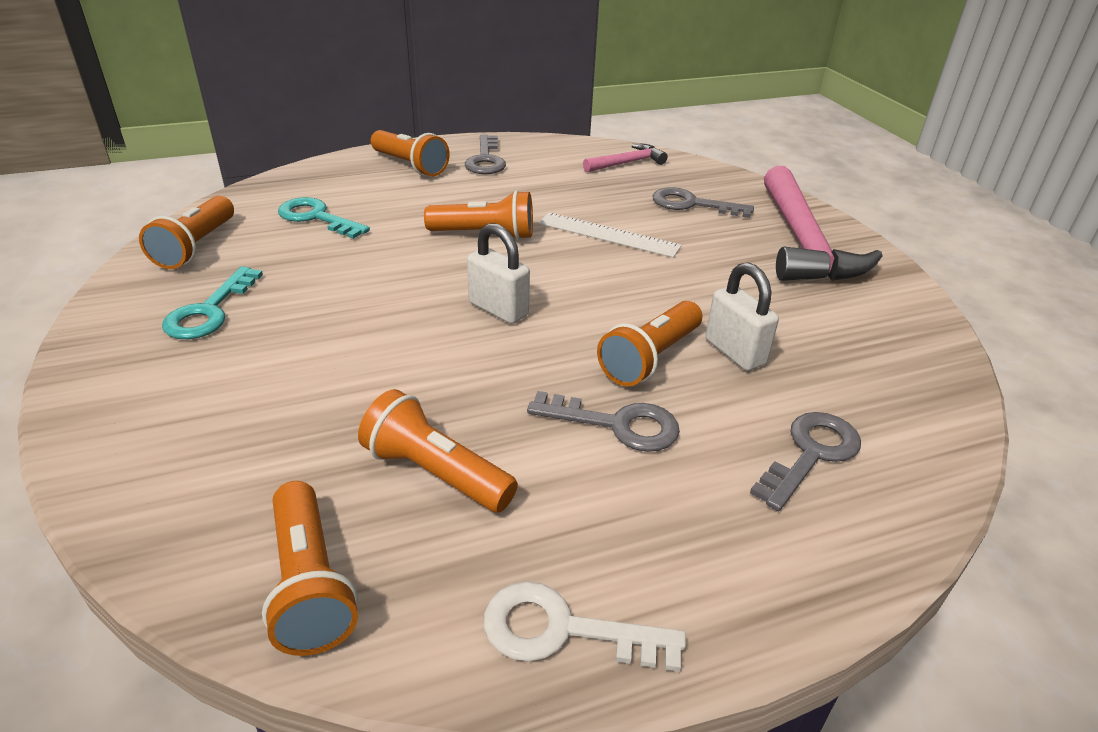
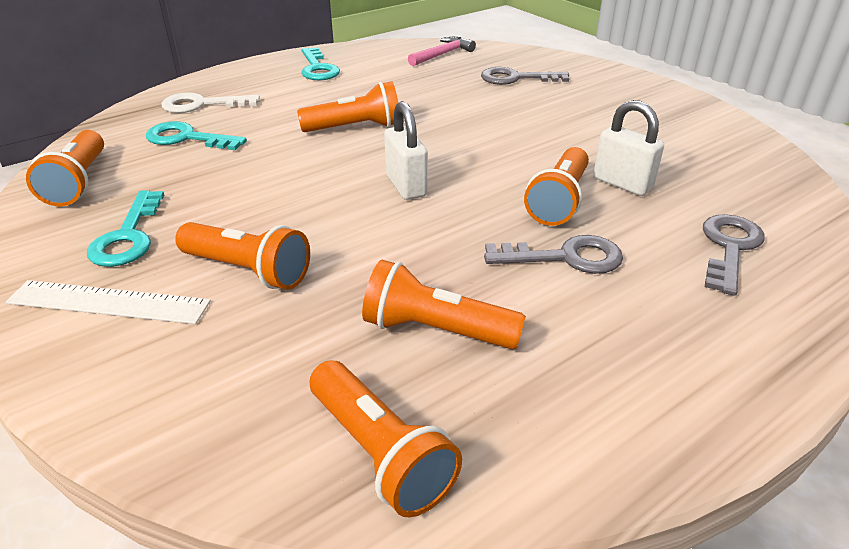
camera: 15 degrees left, 0 degrees up
(410, 166) = (251, 82): orange flashlight -> orange flashlight (248, 271)
(485, 160) = (317, 68): grey key -> turquoise key
(498, 309) = (406, 186): white padlock -> white padlock turned 45 degrees clockwise
(563, 630) = (628, 431): white key -> white key (201, 104)
(608, 234) = (462, 111): white ruler -> white ruler (109, 302)
(803, 242) = (620, 93): pink hammer -> none

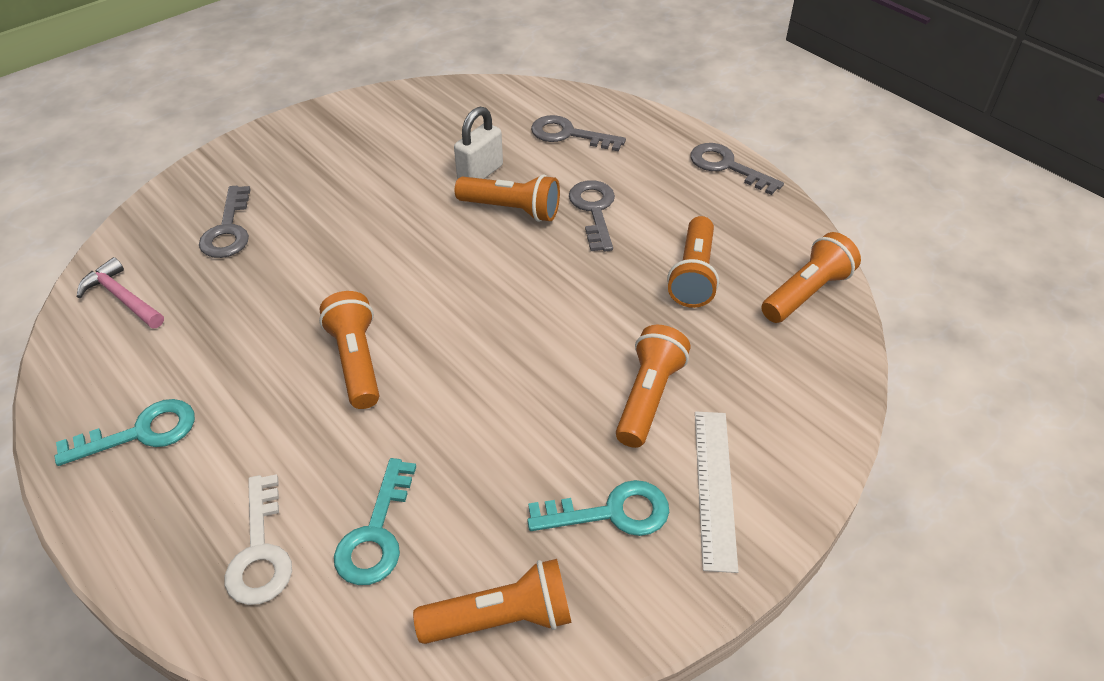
camera: 95 degrees left, 10 degrees up
(406, 186) = (492, 306): white padlock -> none
(708, 408) = (727, 166): none -> grey key

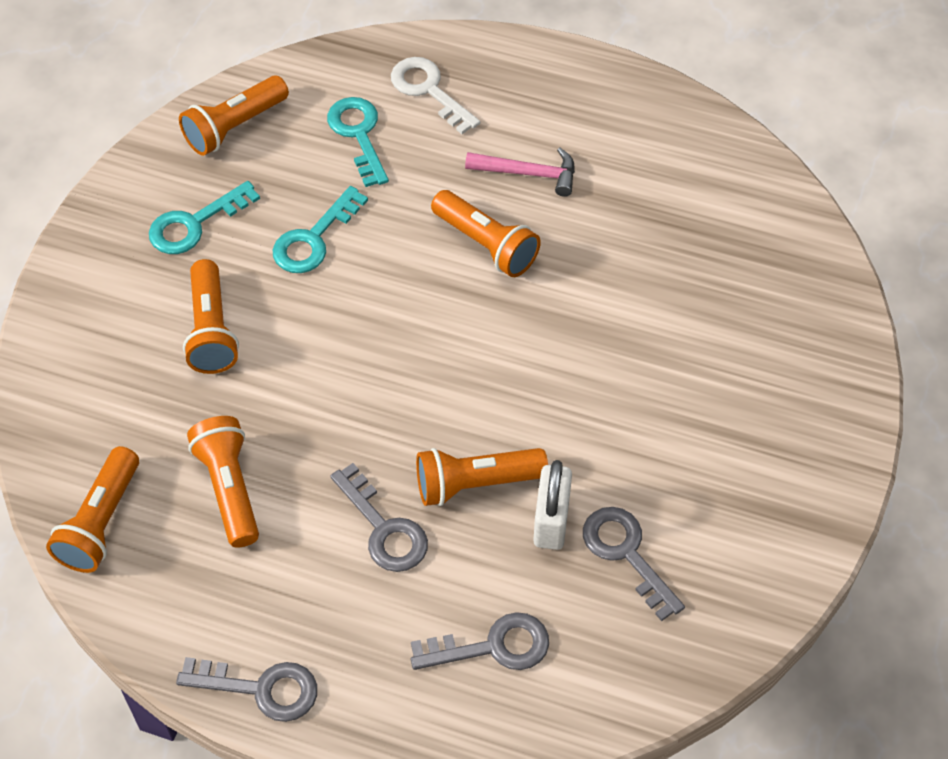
camera: 150 degrees right, 10 degrees up
(122, 298) = (748, 202): pink hammer -> pink hammer (529, 173)
(141, 433) = (596, 117): turquoise key -> turquoise key (313, 239)
(228, 230) = (739, 312): grey key -> grey key (626, 553)
(714, 487) = (122, 278): white ruler -> none

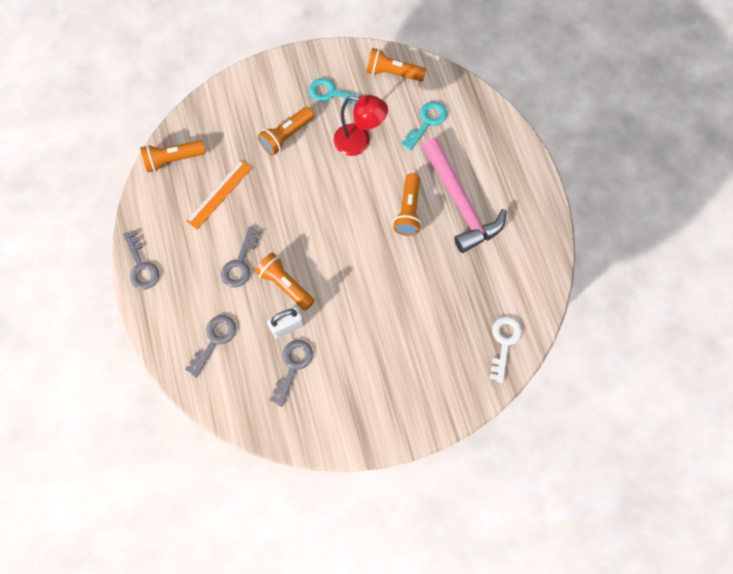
camera: 55 degrees right, 15 degrees up
(229, 488) = (219, 194): orange flashlight -> orange ruler
(313, 239) = (359, 142): turquoise key -> red lamp
(429, 90) = (473, 133): white key -> white key (504, 342)
(493, 646) = (214, 340): grey key -> grey key turned 105 degrees counterclockwise
(529, 173) = (460, 203): pink hammer -> pink hammer, size x2.02

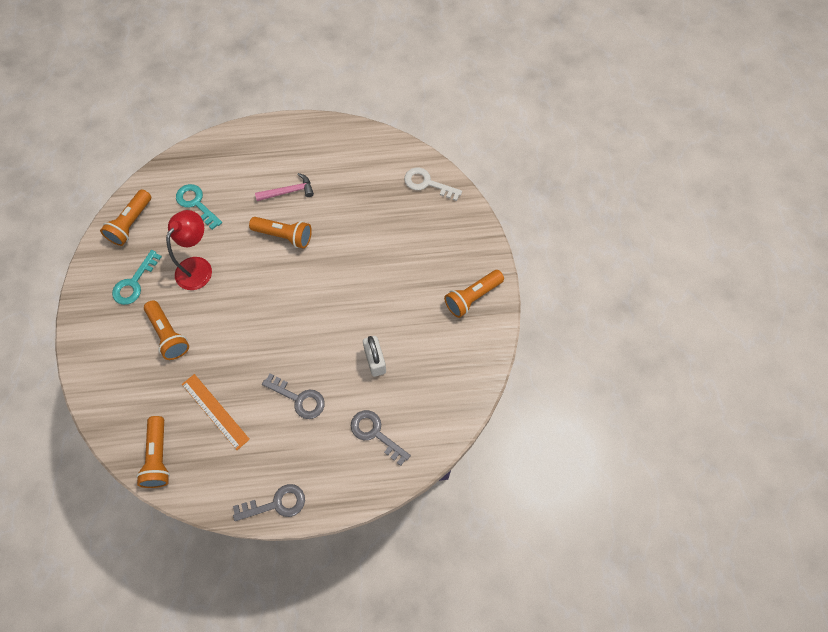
camera: 80 degrees left, 5 degrees down
(285, 284) = (332, 357): orange flashlight -> orange flashlight (472, 297)
(293, 366) = (416, 361): grey key -> none
(460, 203) = (288, 191): pink hammer -> pink hammer, size x0.50

